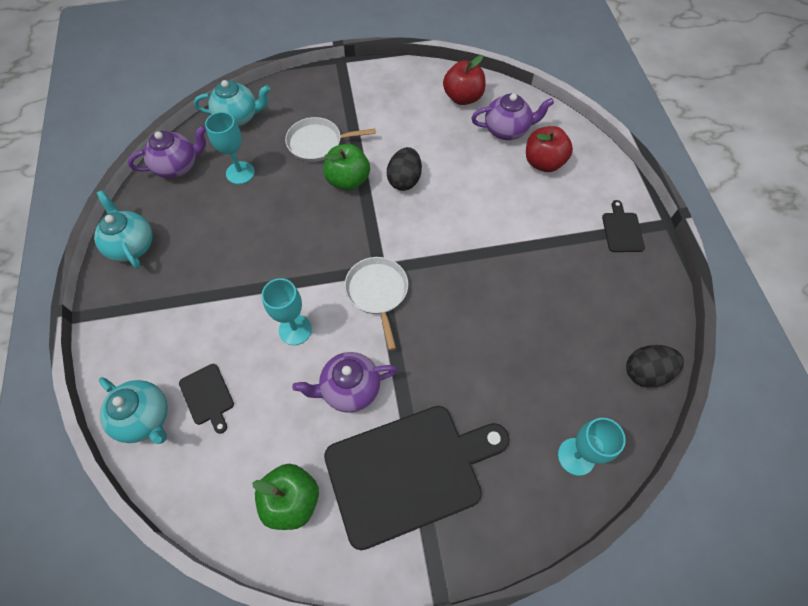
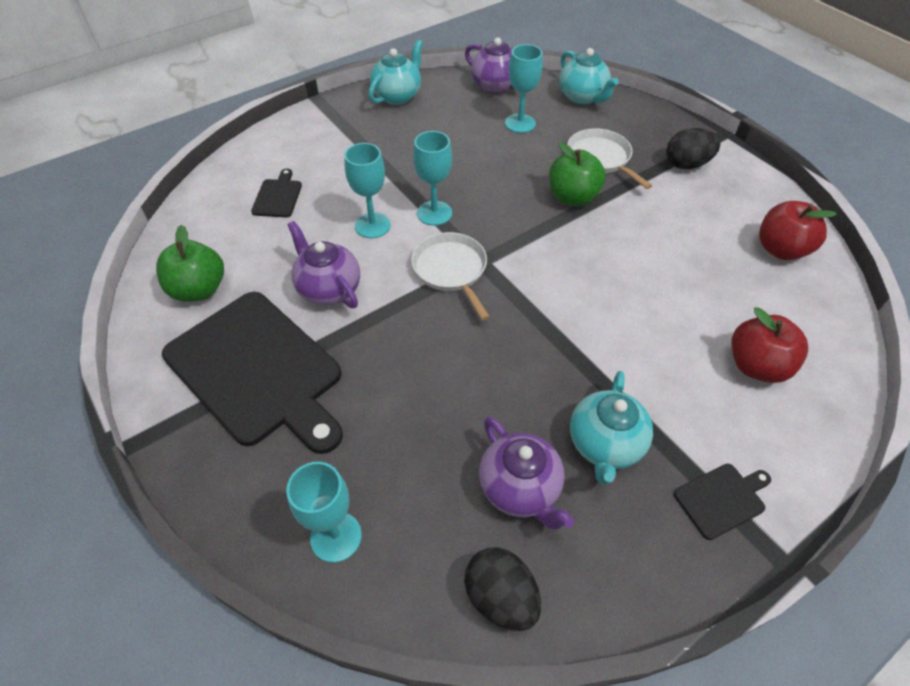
camera: 65 degrees right, 10 degrees down
(145, 418) = (243, 170): turquoise teapot -> turquoise teapot (605, 445)
(207, 396) = (278, 196): black cutting board -> black cutting board turned 150 degrees clockwise
(308, 278) = (434, 213): none -> turquoise goblet
(377, 292) = (451, 270): white pan -> white pan turned 75 degrees counterclockwise
(404, 180) = (611, 240): black egg -> black egg (686, 164)
(507, 130) = (773, 309): purple teapot -> purple teapot (520, 489)

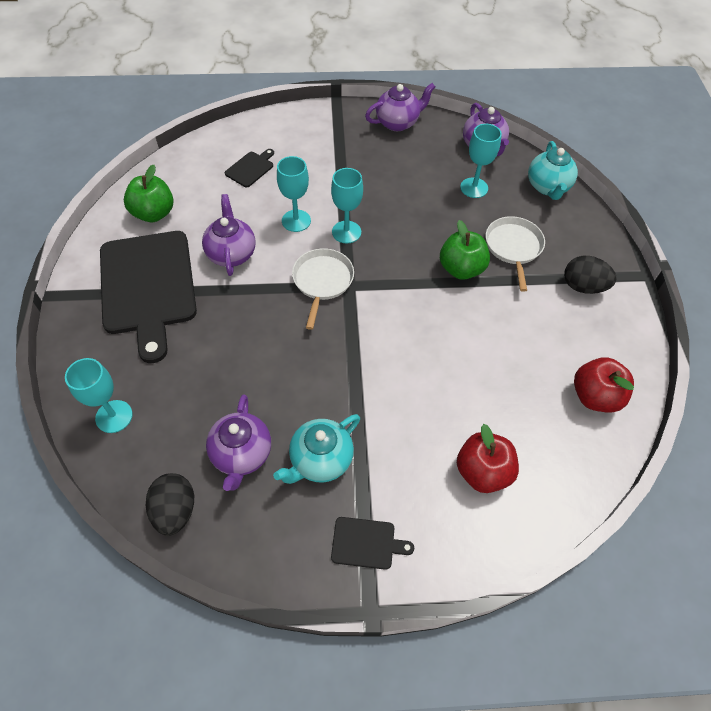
camera: 30 degrees right, 5 degrees up
(398, 96) = (398, 123): turquoise teapot -> purple teapot

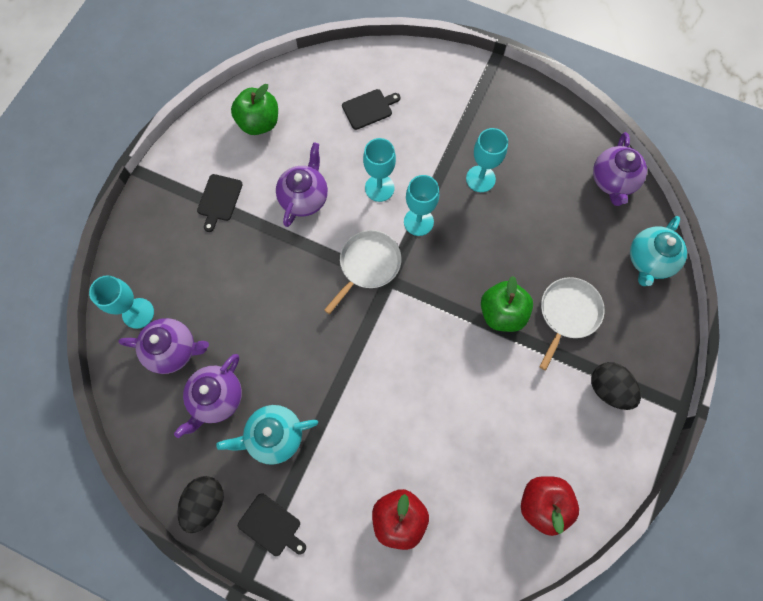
camera: 30 degrees right, 15 degrees up
(148, 286) = (219, 200): black cutting board -> black cutting board, size x0.41
(175, 510) = (146, 419): black egg -> black egg (205, 503)
(398, 123) = (542, 114): purple teapot -> purple teapot (173, 350)
(474, 188) = (571, 227): turquoise goblet -> turquoise goblet (480, 179)

